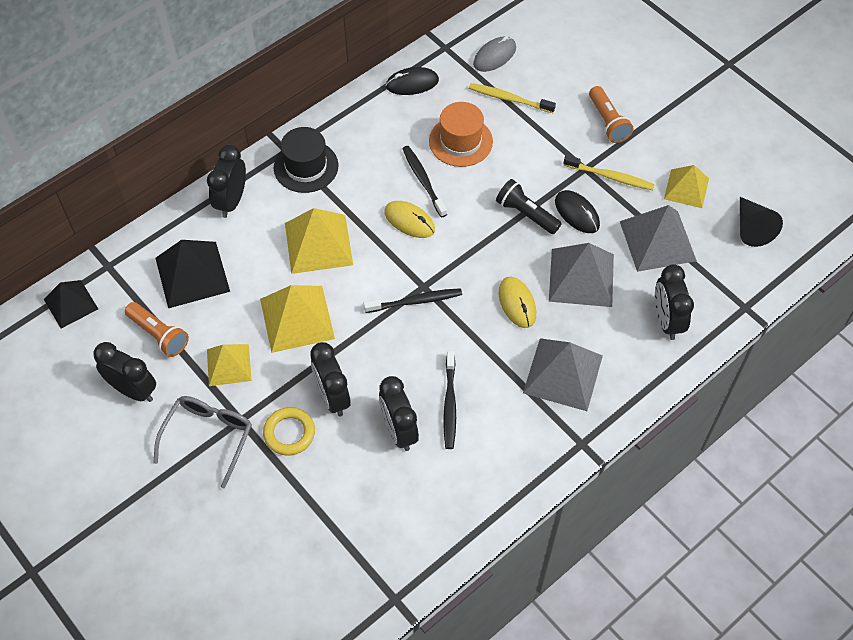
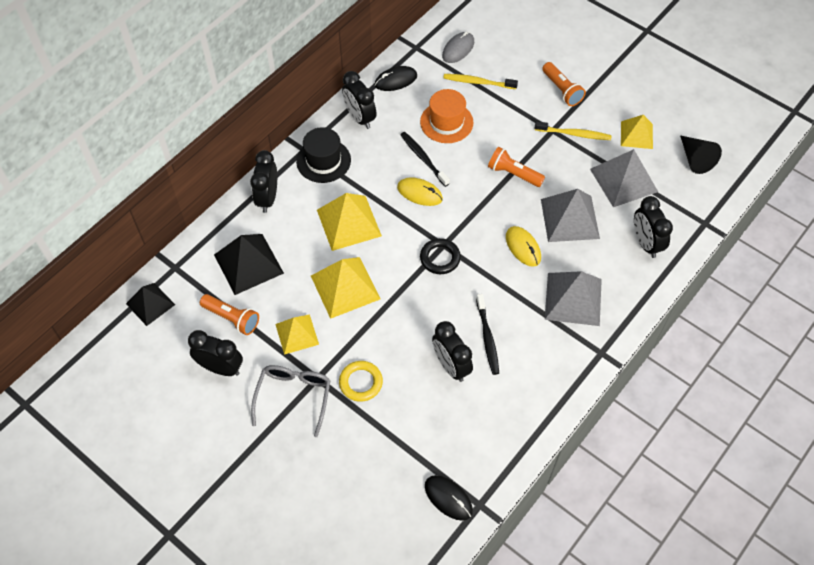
camera: 10 degrees left, 0 degrees up
(332, 397) = (390, 347): black clock -> black clock (360, 118)
(415, 301) = (440, 258): black toothbrush -> black ring
(526, 214) = (513, 174): black flashlight -> orange flashlight
(577, 213) = (554, 167): black mouse -> black mouse (448, 498)

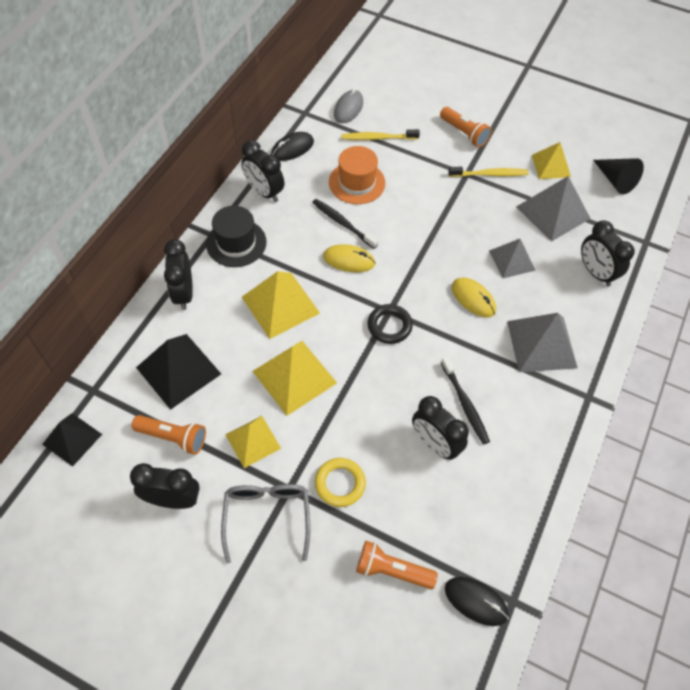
camera: 15 degrees left, 0 degrees up
(513, 174) = (440, 224): orange flashlight -> orange flashlight (392, 570)
(570, 218) = (512, 260): grey pyramid -> grey pyramid, size x0.65

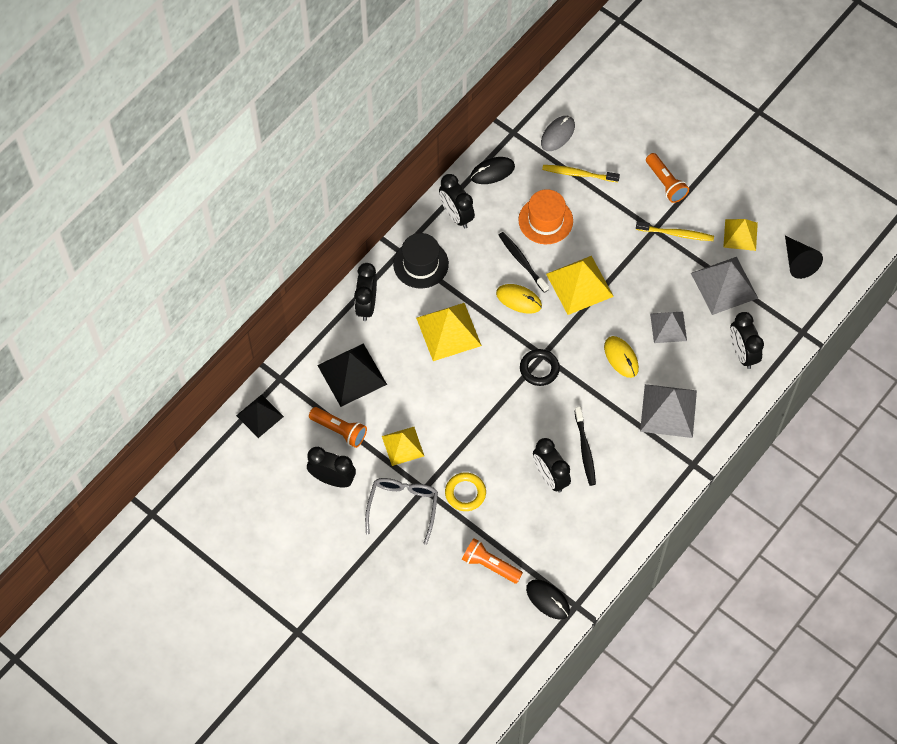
camera: 15 degrees right, 5 degrees up
(294, 377) = (447, 399): yellow pyramid -> yellow pyramid (579, 285)

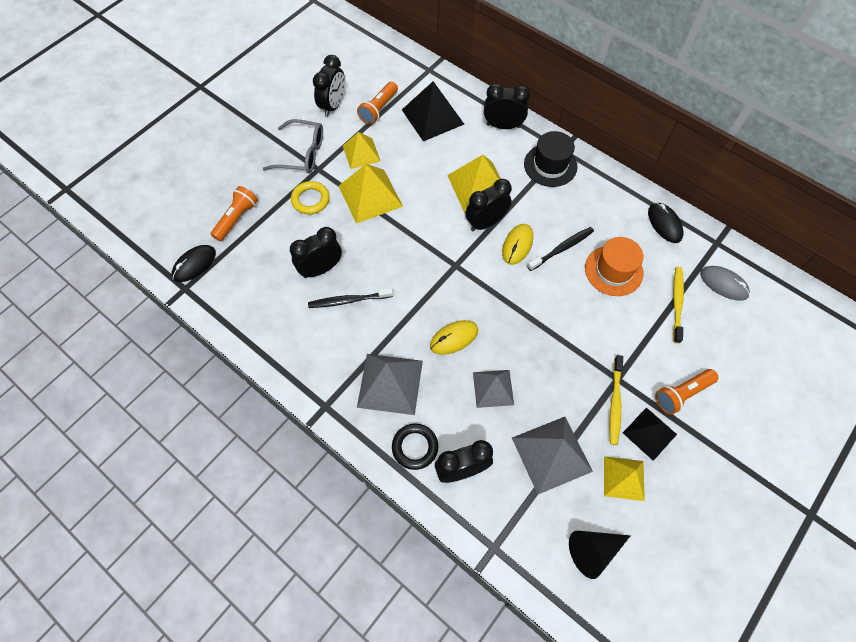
camera: 90 degrees right, 0 degrees up
(260, 416) = (394, 58): black pyramid -> black pyramid (649, 433)
(456, 215) = (608, 193): black clock -> black clock (486, 222)
(539, 369) = (439, 262): black ring -> black ring (415, 447)
(579, 285) = (539, 301): yellow pyramid -> yellow pyramid (370, 196)

